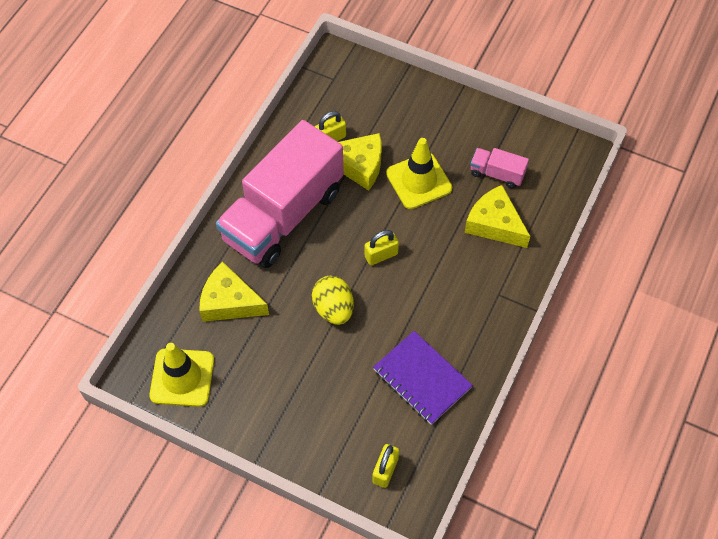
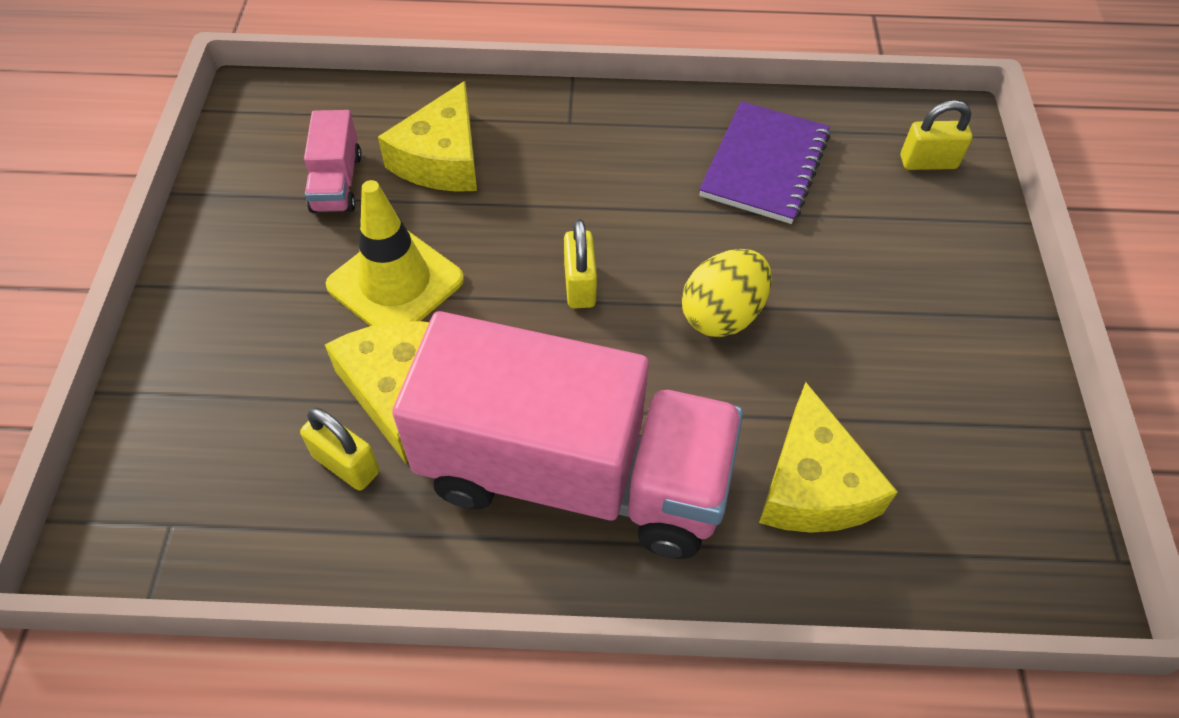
camera: 115 degrees left, 5 degrees down
(182, 377) = (1008, 494): yellow traffic cone -> none
(381, 255) = (579, 285): yellow padlock -> yellow padlock turned 45 degrees clockwise

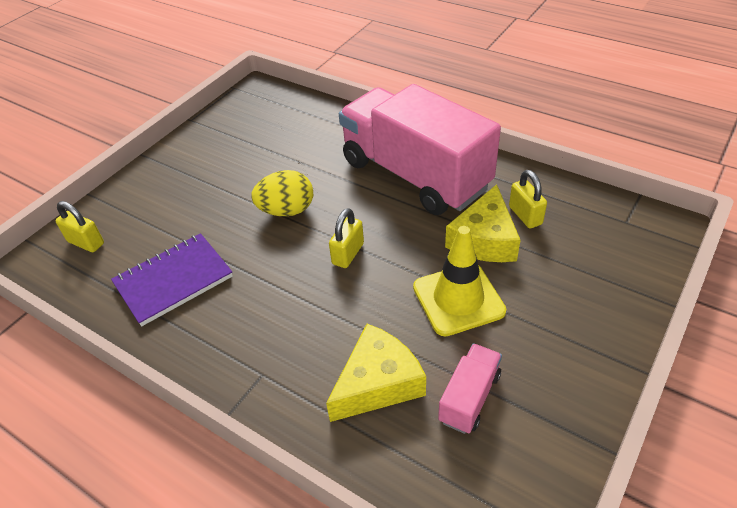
camera: 145 degrees left, 10 degrees down
(813, 485) = (315, 138): yellow cheese -> none

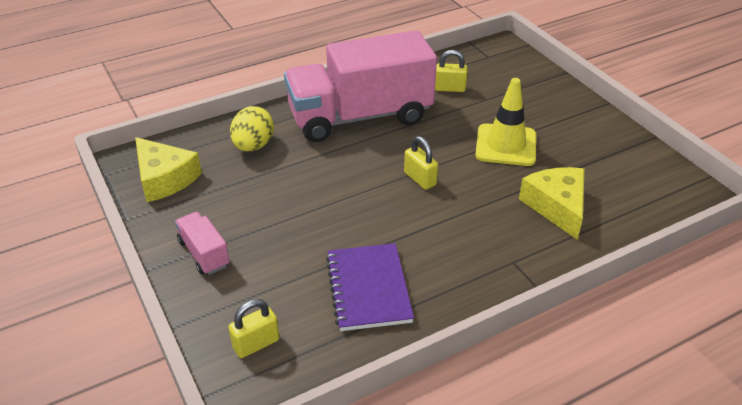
camera: 65 degrees left, 5 degrees down
(286, 210) = (338, 195): yellow egg -> yellow egg (253, 146)
(469, 398) = (591, 172): pink truck -> pink truck (204, 253)
(484, 239) = (458, 113): yellow cheese -> yellow cheese (164, 178)

